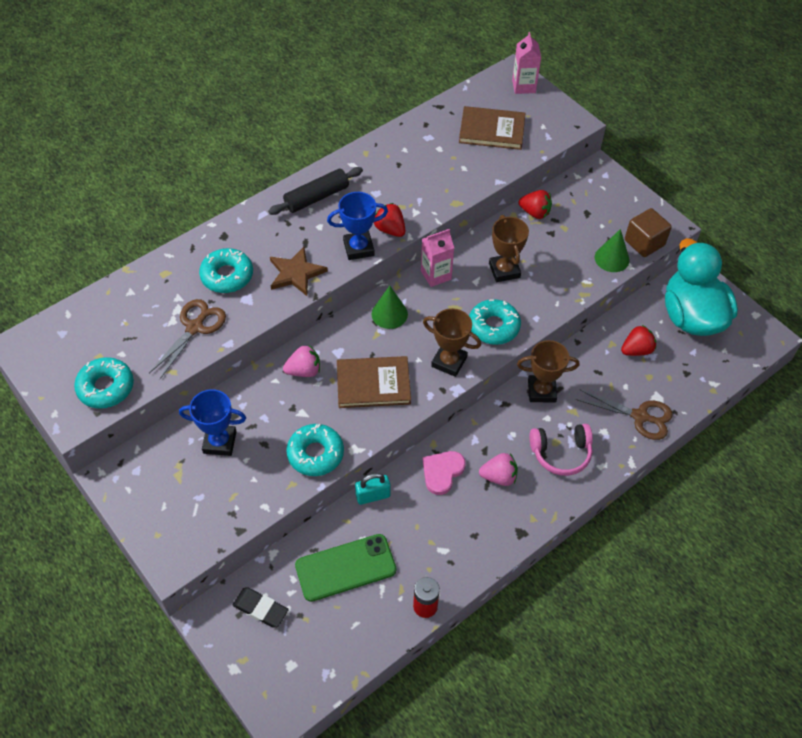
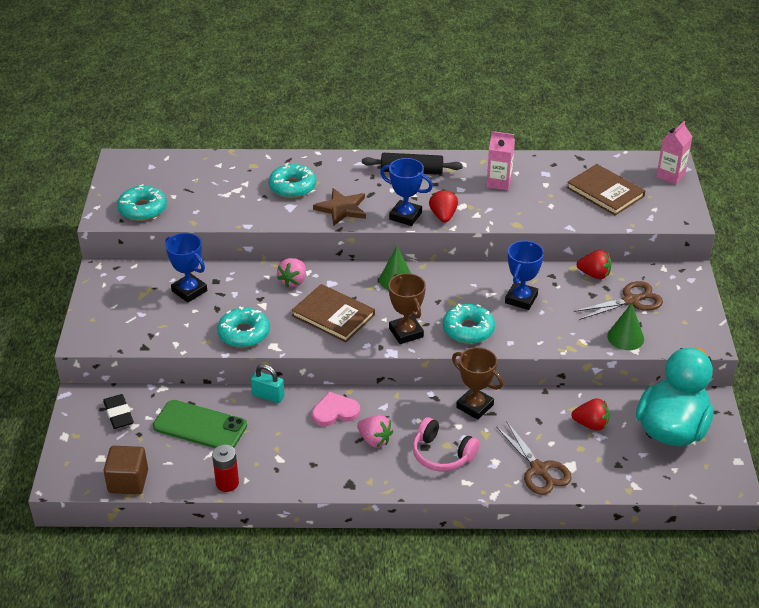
camera: 40 degrees right, 15 degrees down
(195, 327) = (236, 205): brown scissors -> brown scissors (631, 301)
(304, 371) = (293, 281): pink strawberry -> pink strawberry turned 90 degrees clockwise
(436, 275) = (461, 274): pink carton -> pink carton (499, 182)
(504, 270) = (521, 299): brown trophy -> blue trophy
(535, 213) = (594, 274): red strawberry -> red strawberry turned 45 degrees counterclockwise
(644, 243) = (669, 342): brown cube -> brown cube (128, 481)

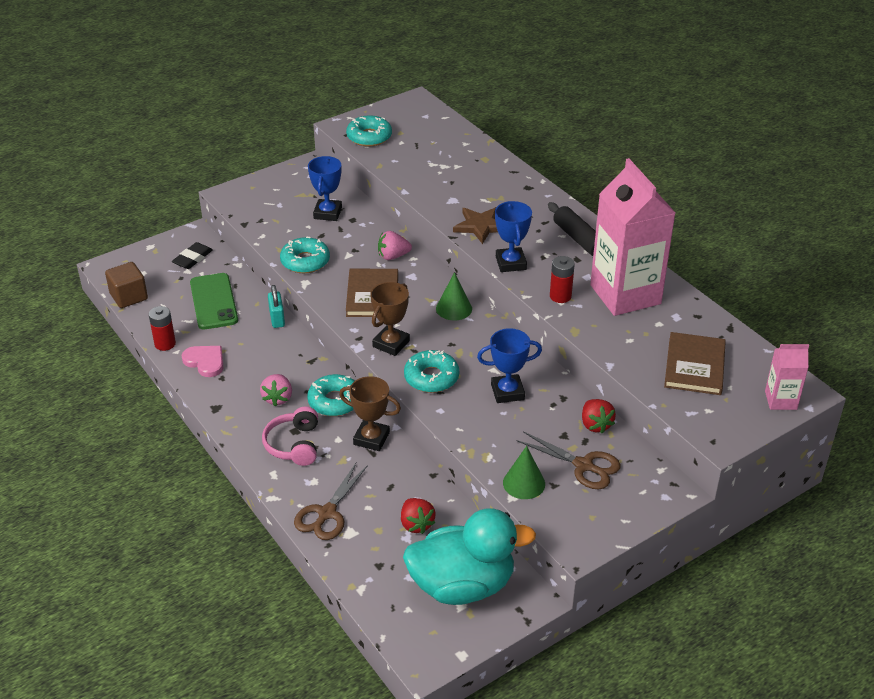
camera: 55 degrees right, 0 degrees up
(292, 187) = (480, 189): turquoise donut -> turquoise donut (335, 401)
(335, 412) = (291, 362): pink heart -> pink heart (205, 362)
(443, 216) = (535, 283): red strawberry -> none
(470, 212) = (560, 296): none -> red battery
(475, 406) = (371, 438): brown trophy -> brown trophy turned 75 degrees counterclockwise
(499, 182) = (625, 294): pink carton -> pink carton, size x2.14

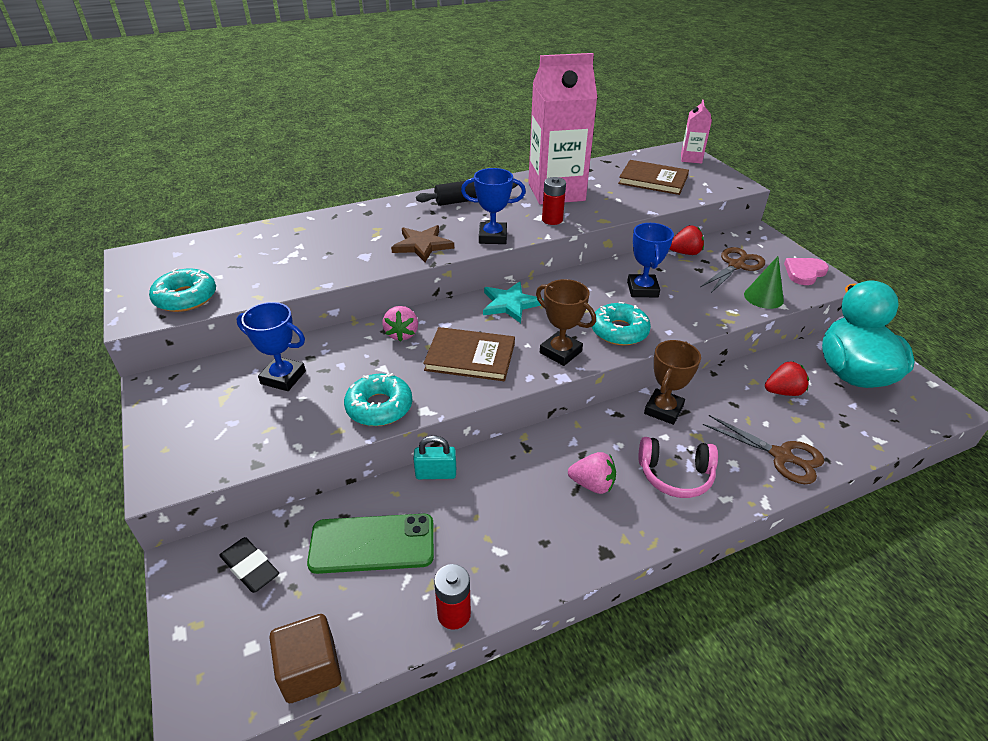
camera: 80 degrees left, 0 degrees up
(205, 362) = (507, 561): pink heart -> pink heart (804, 272)
(335, 401) = (602, 433): turquoise donut -> none
(454, 308) = (510, 304): green cone -> turquoise star

